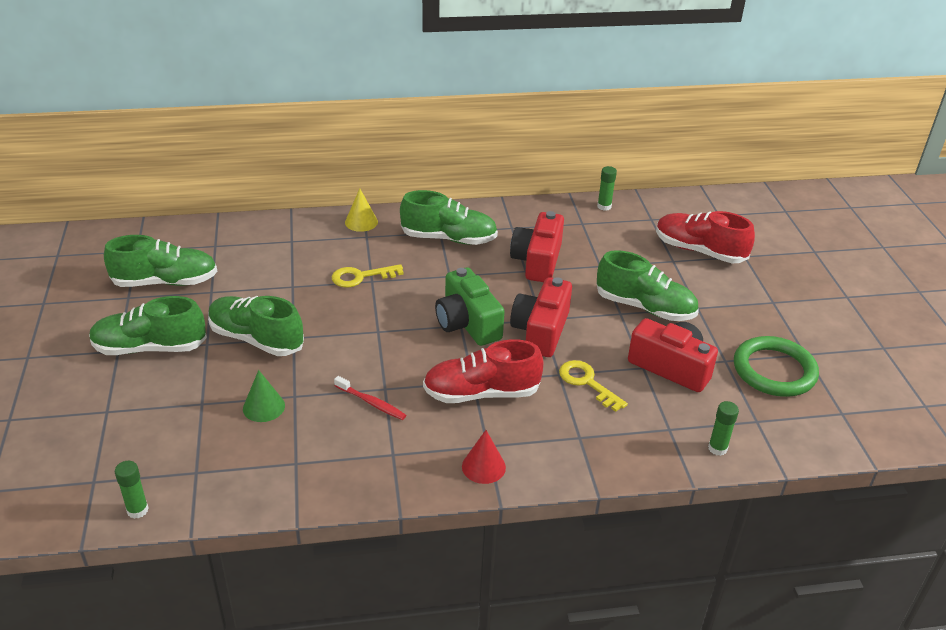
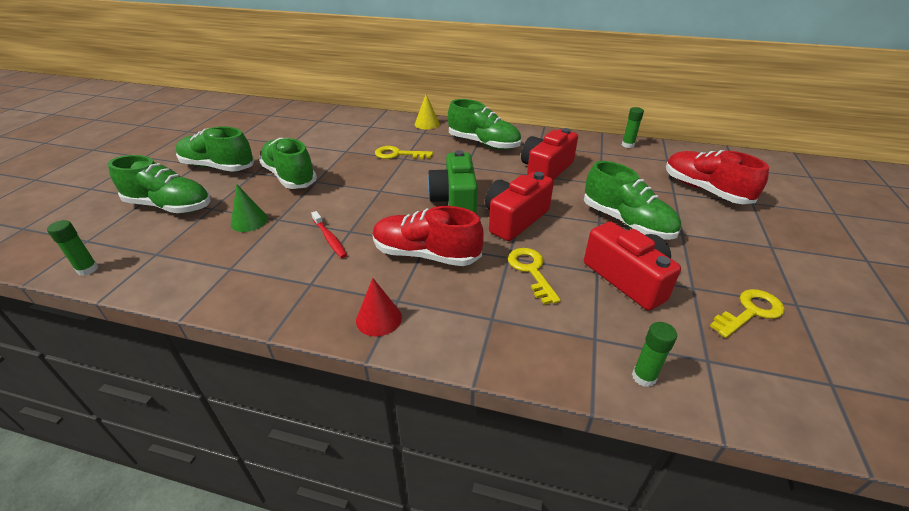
camera: 25 degrees right, 0 degrees up
(165, 282) = (268, 133): green shoe -> green shoe (170, 206)
(774, 370) = (750, 312): green ring -> yellow key

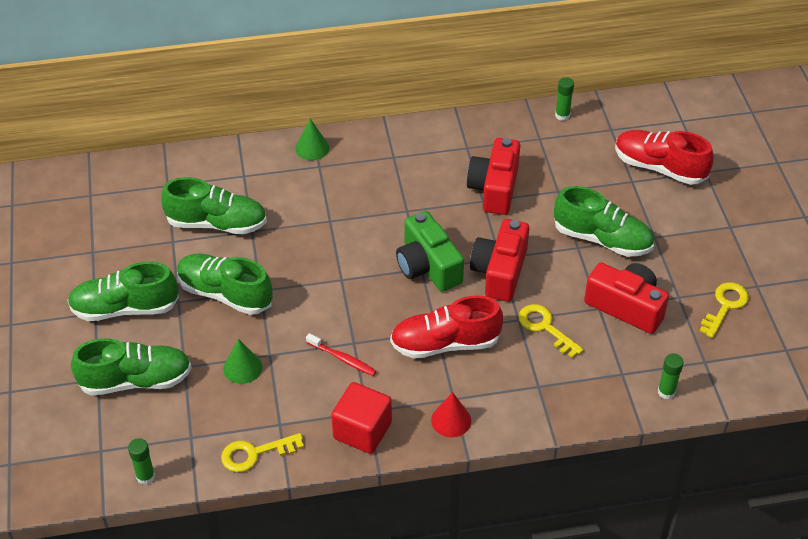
camera: 25 degrees left, 10 degrees up
(290, 298) = (362, 431): none -> red cube
(398, 154) = (318, 216): yellow key -> yellow key (254, 453)
(427, 124) = (312, 148): yellow cone -> green cone
(483, 144) = (403, 165): green shoe -> green shoe (217, 223)

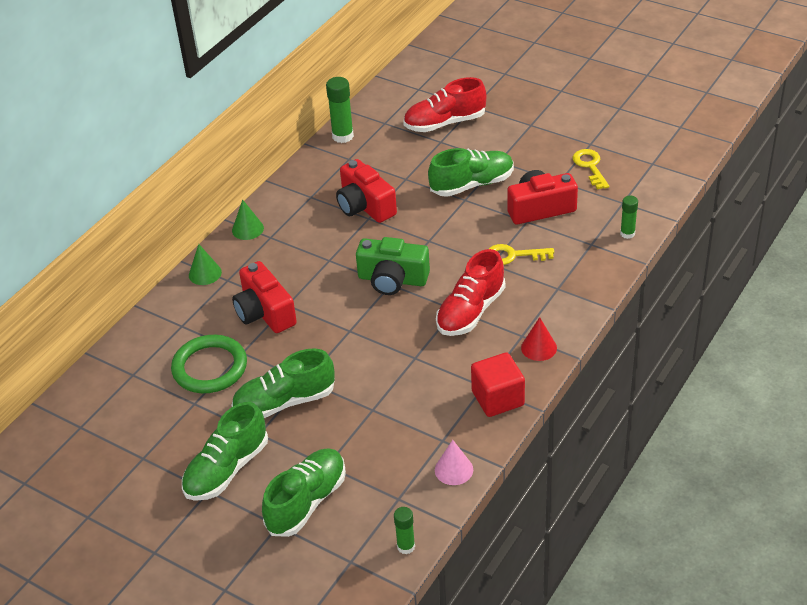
camera: 45 degrees left, 5 degrees down
(217, 223) = (210, 367): green shoe -> green ring
(242, 368) = (367, 431): green cone -> green cone (247, 229)
(254, 453) = (453, 469): yellow key -> pink cone
(342, 358) = (422, 372): red toothbrush -> none
(500, 272) = (440, 248): red camera -> red camera (265, 312)
(562, 115) = (343, 136): green glue stick -> green glue stick, size x1.62

